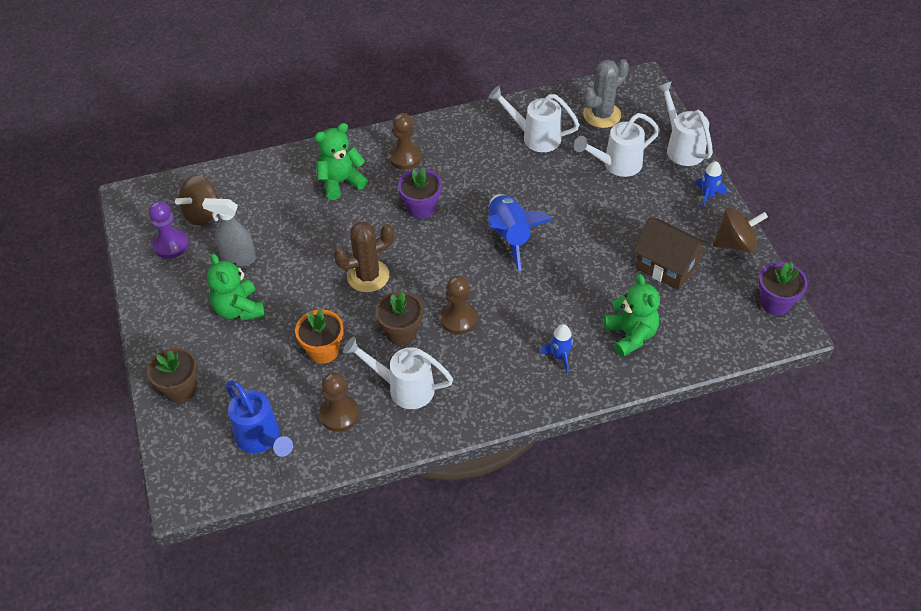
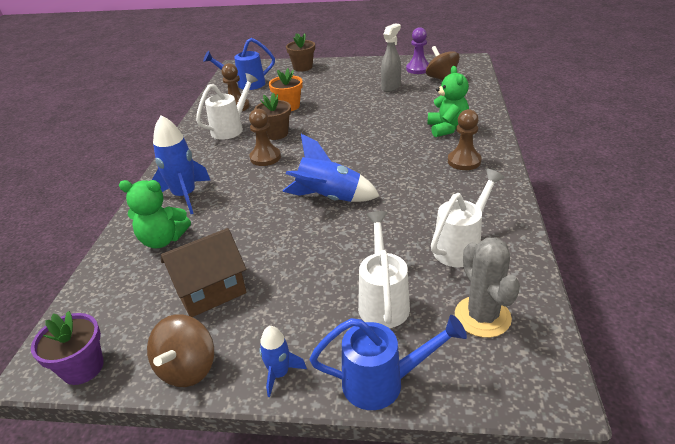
camera: 115 degrees right, 15 degrees down
(239, 309) = (346, 85): green teddy bear -> none
(368, 276) = (338, 128): brown cactus -> none
(421, 208) = (394, 159): purple flower pot -> none
(560, 357) = (185, 196): blue rocket -> blue rocket, size x1.84
(681, 147) = (383, 383): white watering can -> blue watering can

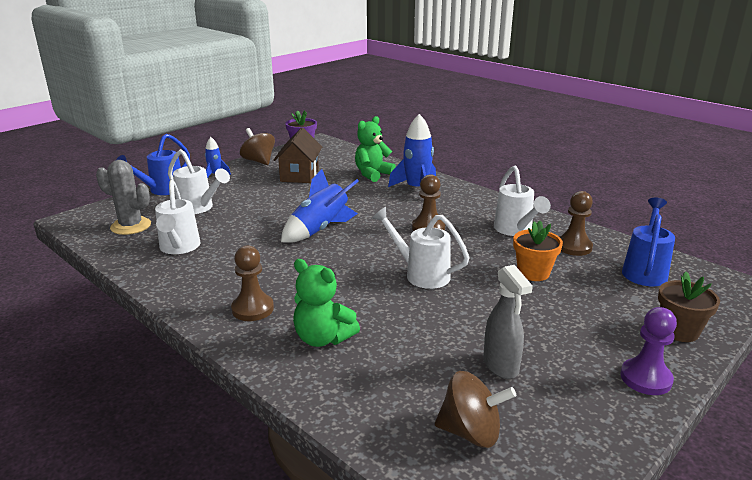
camera: 125 degrees right, 10 degrees down
(276, 134) = (470, 245): brown flower pot -> none
(338, 133) = (420, 274): none -> white watering can
(418, 69) = (547, 435): purple pawn -> purple pawn (645, 378)

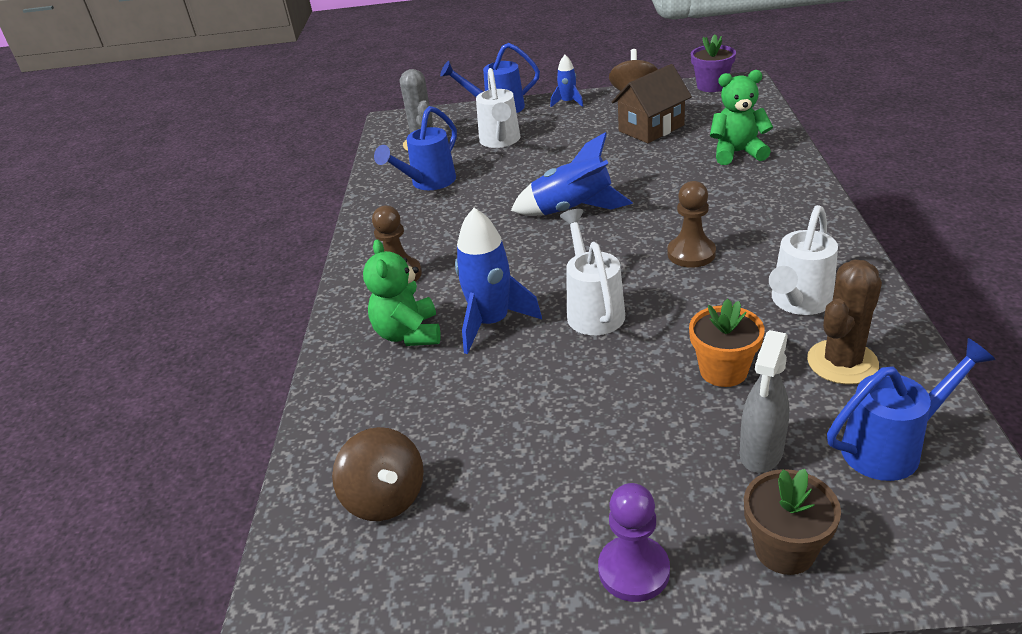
camera: 50 degrees right, 10 degrees up
(179, 248) = (428, 183): white watering can -> blue watering can
(416, 189) = (760, 193): blue rocket -> blue rocket (491, 322)
(501, 366) = (509, 455): grey spray bottle -> grey spray bottle (761, 453)
(573, 247) = (842, 362): brown pawn -> brown cactus

